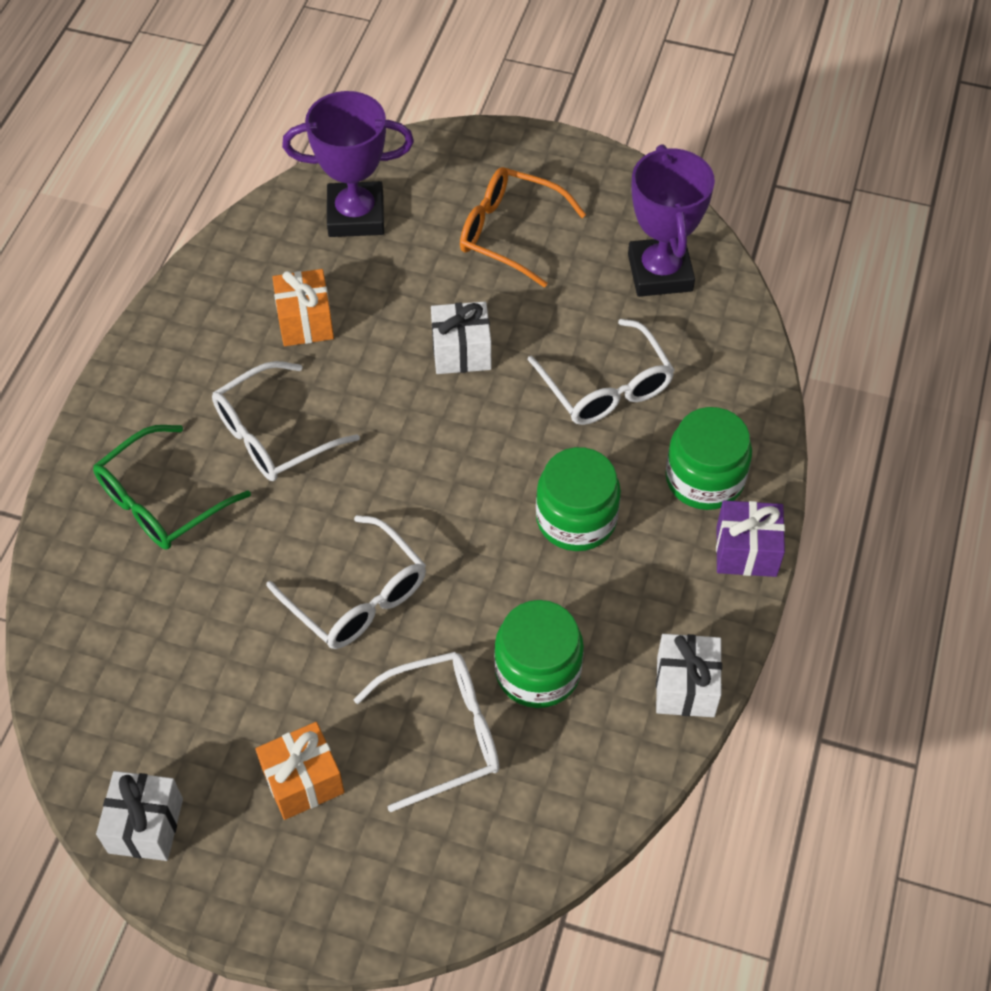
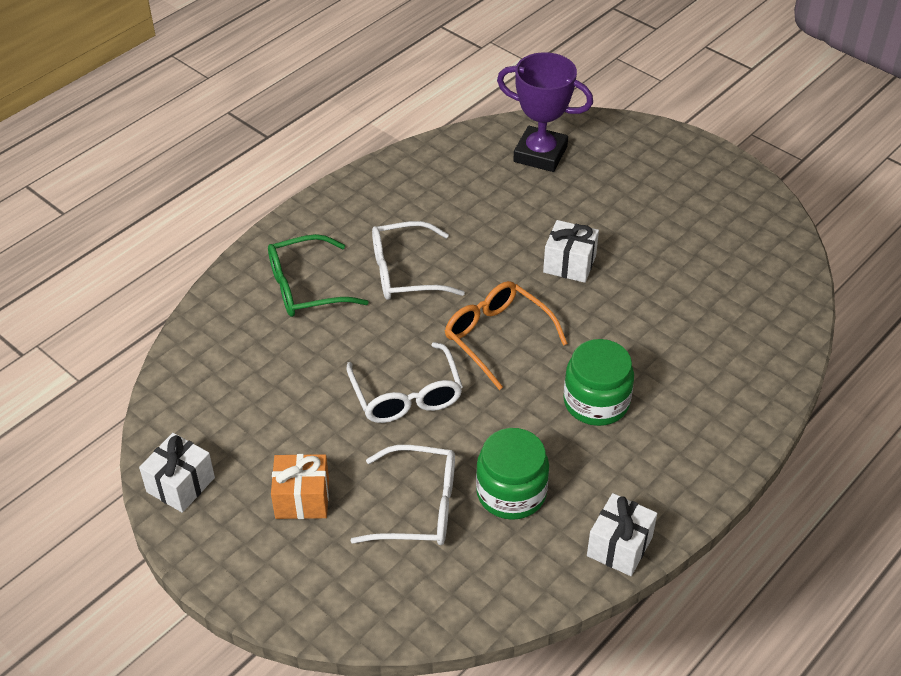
camera: 25 degrees right, 10 degrees down
(305, 322) = (467, 209): orange gift -> none
(509, 233) = (647, 199): orange glasses -> orange glasses (497, 337)
(606, 387) = (667, 323): white glasses -> none
(660, 272) = (750, 260): purple trophy -> none
(704, 478) = (711, 410): green jar -> none
(746, 551) = (718, 471): purple gift -> none

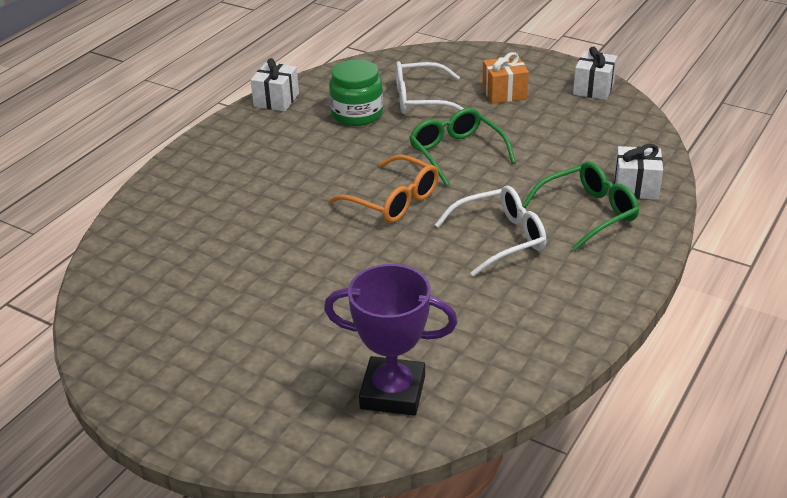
camera: 170 degrees right, 10 degrees down
(407, 396) = (456, 153): white glasses -> green glasses
(569, 264) = (336, 269): white gift -> white gift (635, 187)
(596, 402) = (299, 170): green jar -> none

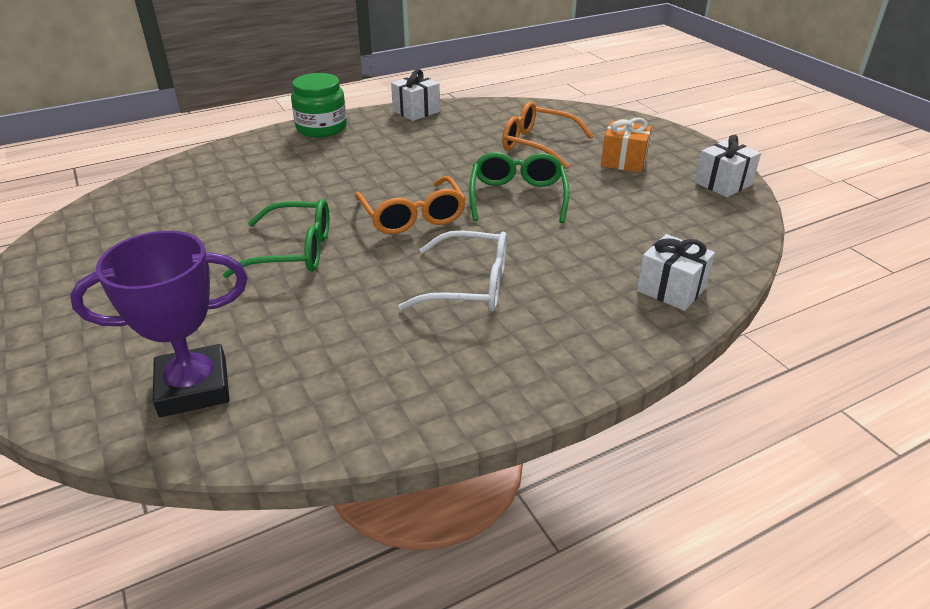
camera: 30 degrees right, 0 degrees up
(357, 114) = (468, 139): green jar -> green jar (321, 128)
(392, 392) = (193, 387): purple trophy -> purple trophy turned 60 degrees counterclockwise
(420, 100) = (537, 144): white glasses -> orange glasses
(588, 213) = (589, 295): green glasses -> green glasses (294, 251)

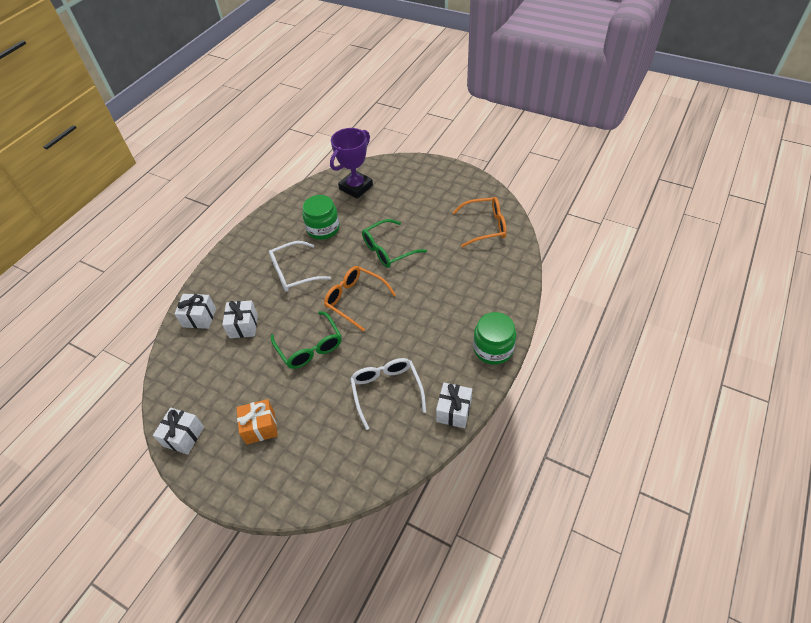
camera: 150 degrees right, 15 degrees up
(352, 333) = (323, 228): none -> green jar
(463, 140) = (386, 390): none -> white glasses
(537, 144) = (332, 415): orange glasses -> orange glasses (485, 226)
(599, 251) = (243, 326): none -> white gift

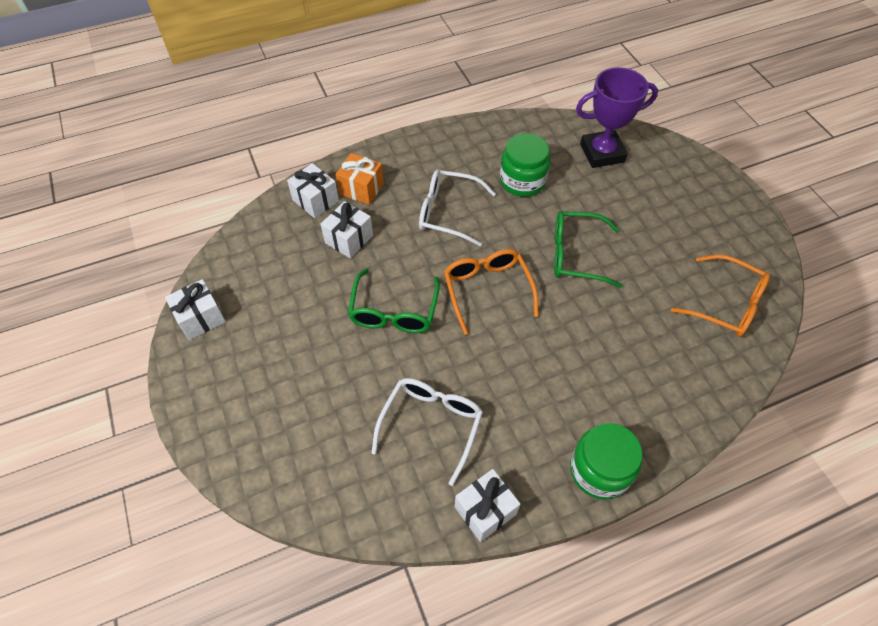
camera: 35 degrees right, 5 degrees up
(260, 427) = (274, 364): orange gift -> orange gift (361, 189)

